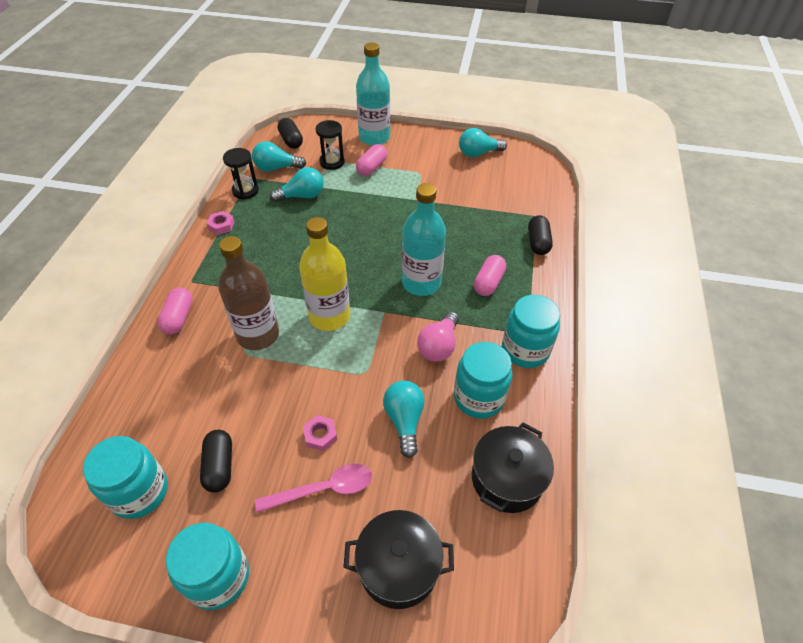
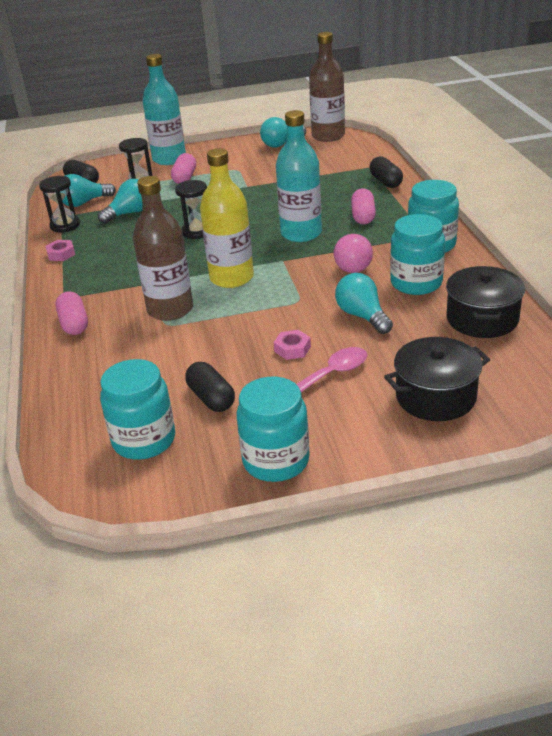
camera: 20 degrees left, 15 degrees down
(339, 242) = (197, 232): none -> black hourglass
(525, 158) = (328, 136): none -> brown bottle

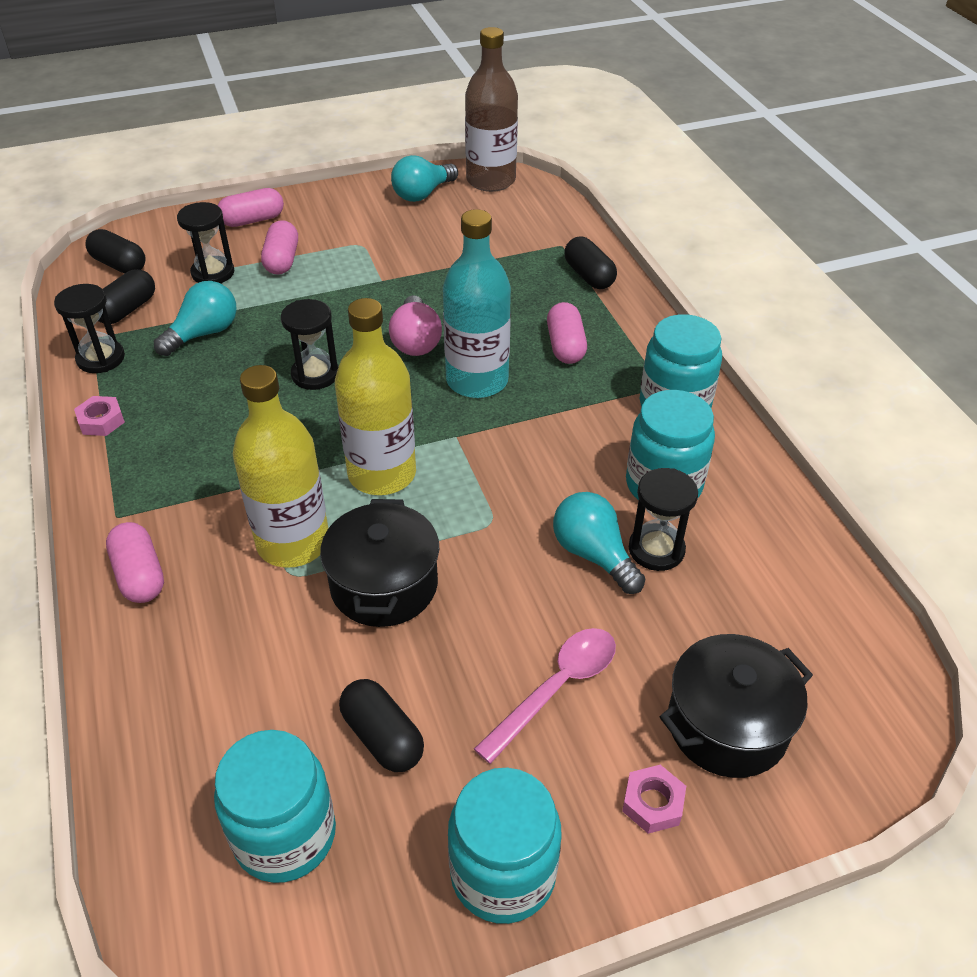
camera: 10 degrees left, 10 degrees up
(84, 203) = (127, 310): turquoise light bulb -> black capsule
(169, 159) = (253, 220): turquoise bottle -> pink capsule
(170, 309) = (293, 542): brown bottle -> yellow bottle
(292, 349) = (496, 626): pink nut -> pink nut (652, 803)
(353, 265) = (564, 447): pink light bulb -> pink light bulb (416, 341)
(405, 314) = (656, 549): none -> black hourglass
(482, 319) = (771, 560): black pot -> black pot (384, 585)

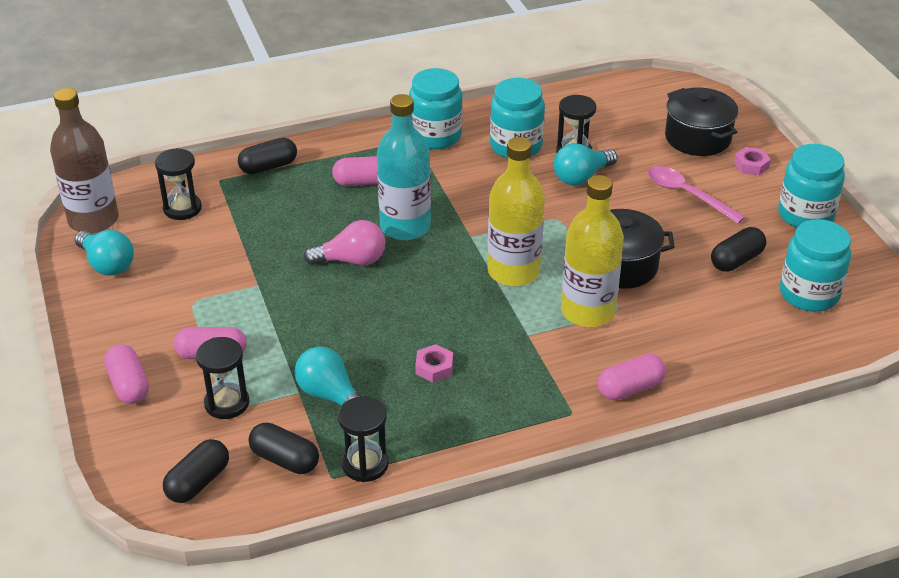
camera: 90 degrees left, 5 degrees down
(101, 421) = (456, 445): pink nut -> pink nut (434, 367)
(315, 374) = (394, 316): black hourglass -> black hourglass (182, 208)

